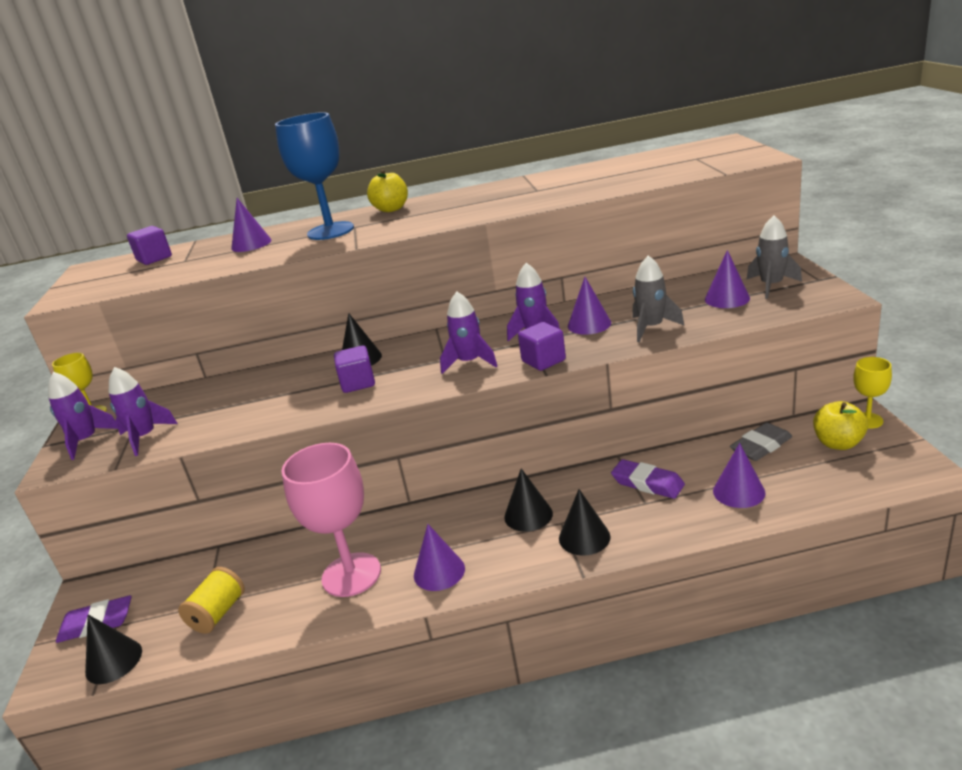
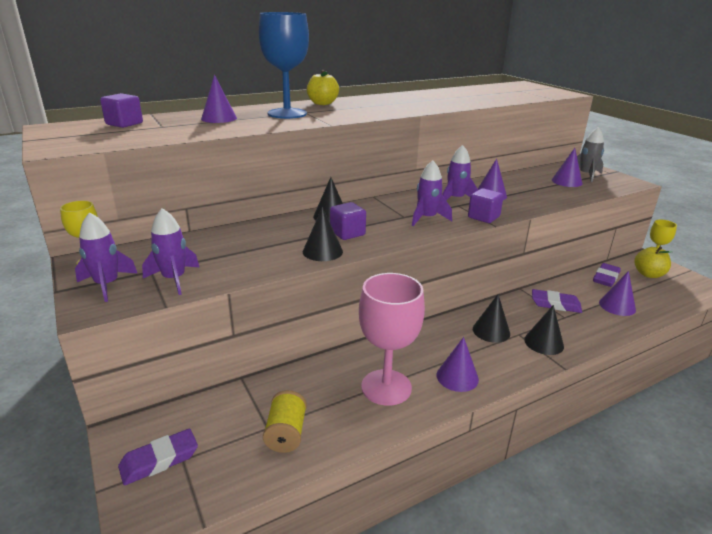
camera: 25 degrees left, 0 degrees up
(114, 661) = (206, 492): black cone -> black cone (322, 251)
(651, 328) = (537, 197): grey rocket -> none
(761, 446) = (606, 278): grey eraser -> purple eraser

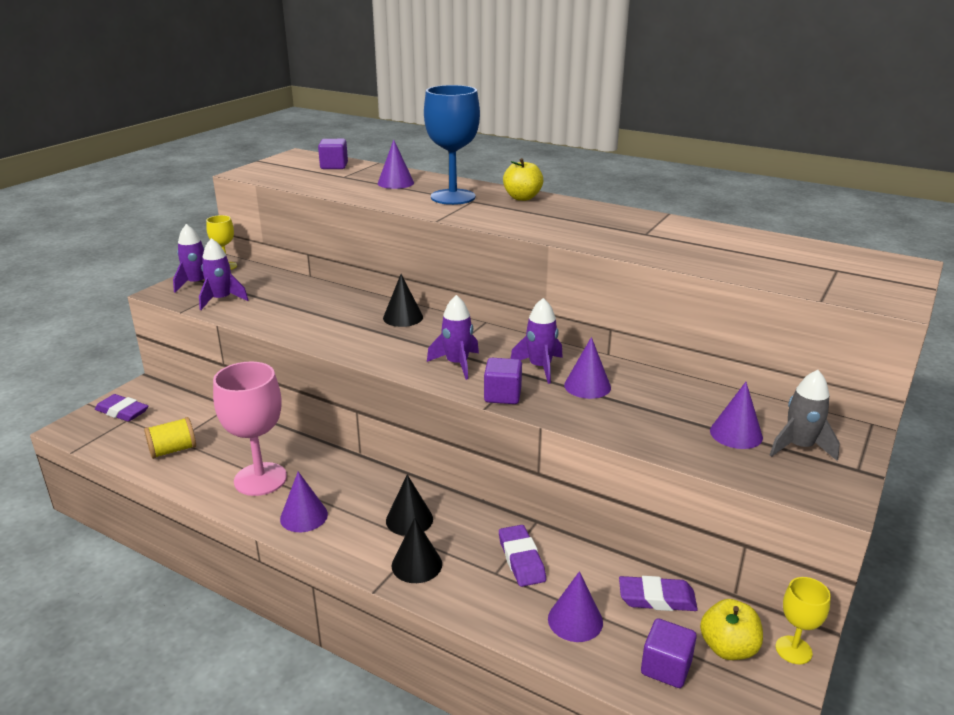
camera: 60 degrees right, 0 degrees up
(322, 251) = (320, 336): black cone -> none
(347, 233) = (372, 335): purple cube -> purple cube (666, 667)

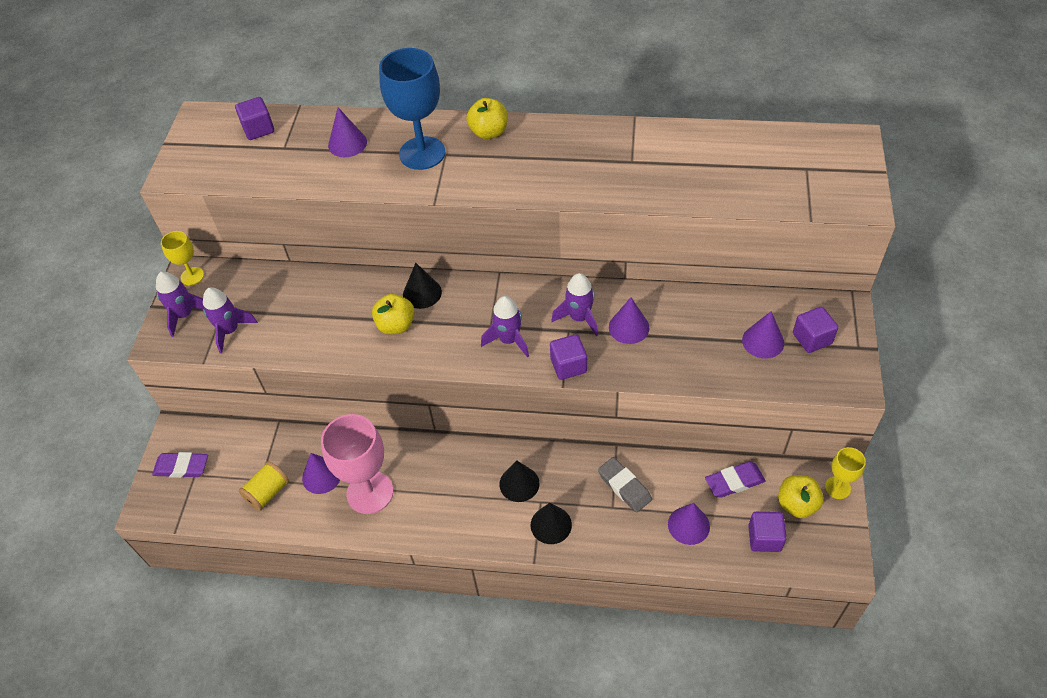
camera: 20 degrees left, 25 degrees up
(304, 516) = (433, 515): purple cone -> purple cone (321, 476)
(361, 330) = (396, 325): none -> yellow apple
(521, 559) = (624, 487): purple eraser -> grey eraser
(799, 447) = (812, 338): grey rocket -> purple cube

